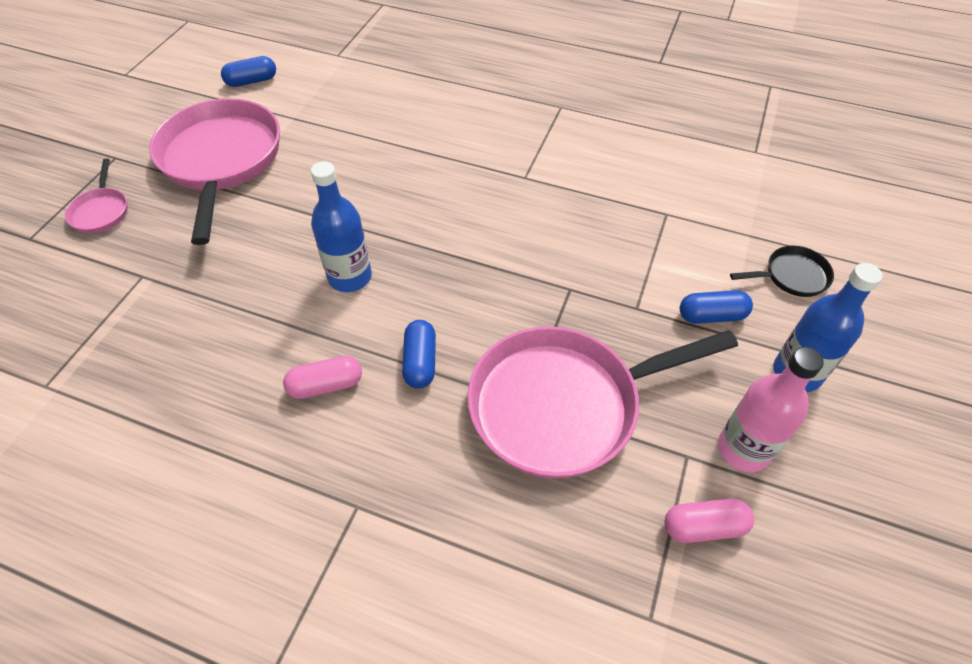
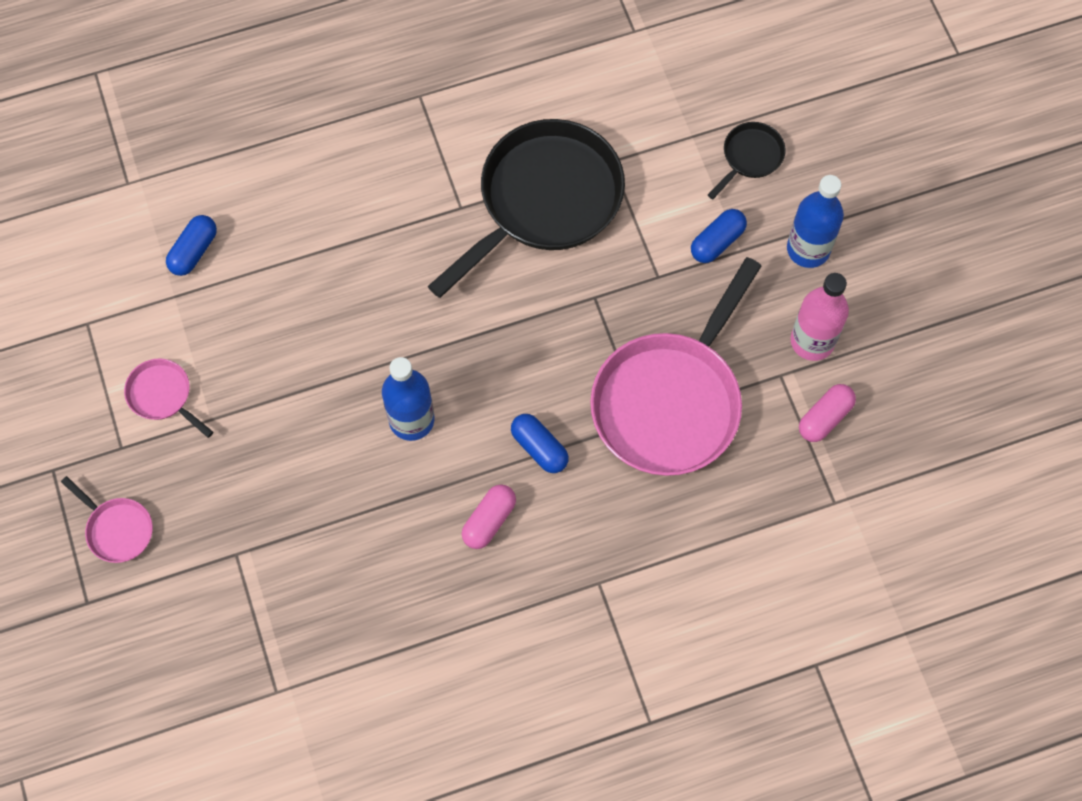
camera: 40 degrees left, 15 degrees up
(221, 160) = (162, 395): pink pan -> pink pan, size x0.44
(252, 81) = (77, 282): blue capsule -> blue capsule (194, 251)
(590, 207) = (544, 200): none -> black pan

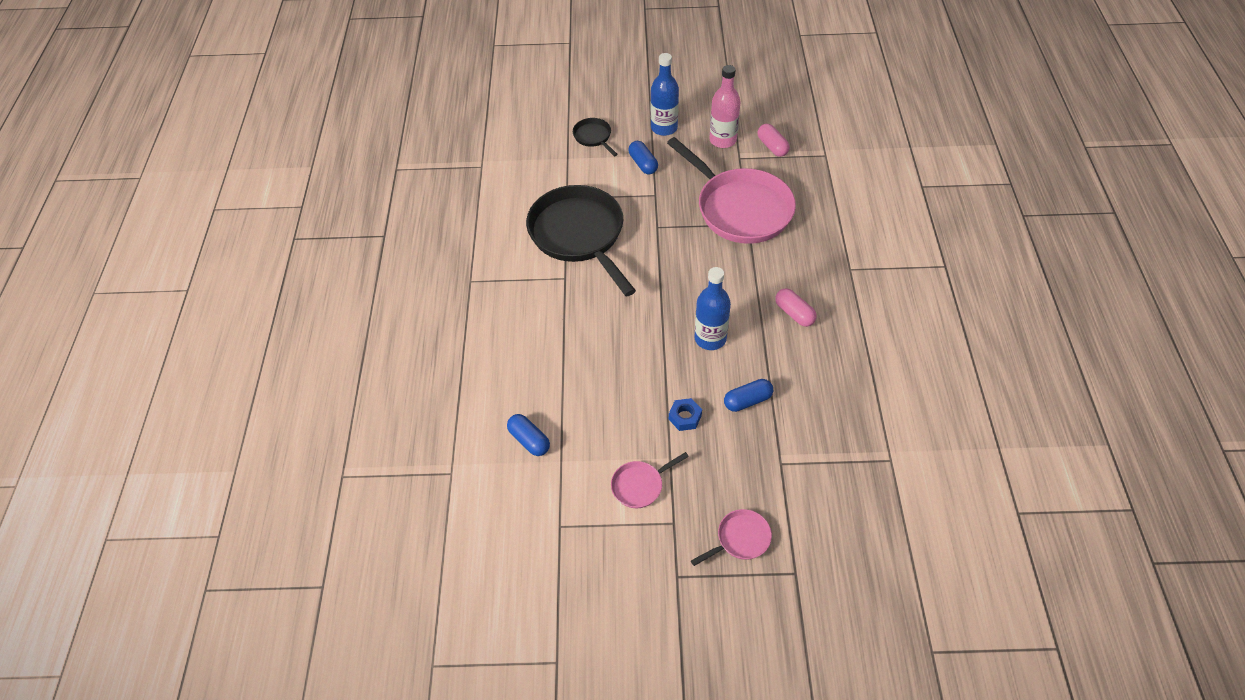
camera: 70 degrees left, 15 degrees down
(275, 421) = (685, 417): none -> blue nut
(539, 448) = (751, 277): blue capsule -> blue capsule (747, 401)

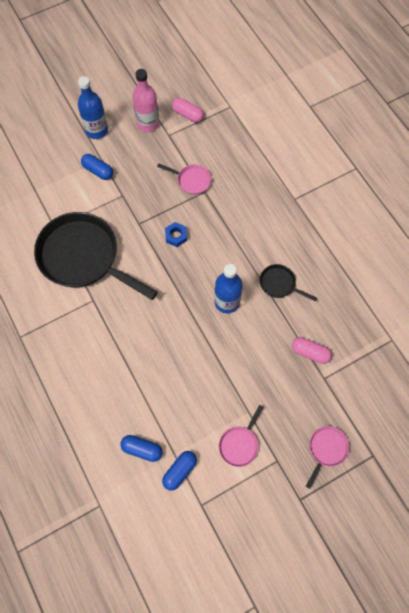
camera: 30 degrees left, 15 degrees up
(593, 137) = (45, 162): black pan -> black pan (279, 284)
(685, 417) = (242, 374): blue nut -> blue nut (176, 236)
(740, 208) = (192, 180): pink pan -> pink pan, size x0.44
(747, 401) = (278, 340): blue capsule -> blue capsule (179, 471)
(794, 313) = (274, 253): pink capsule -> pink capsule (310, 352)

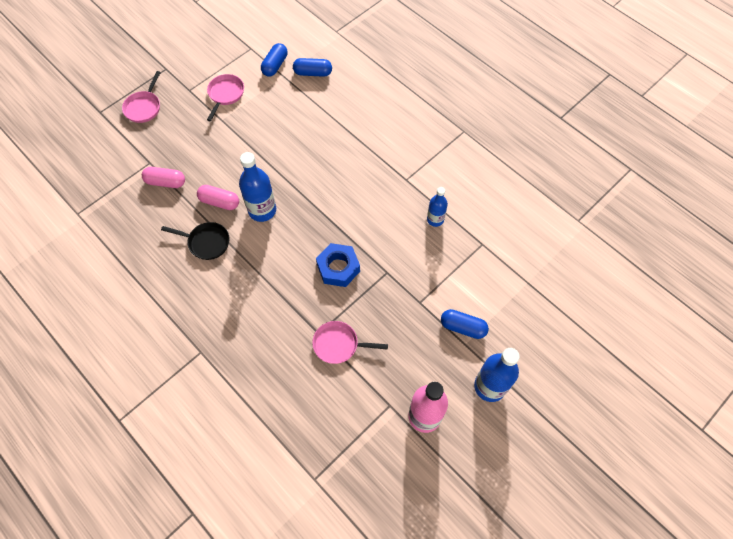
camera: 165 degrees right, 5 degrees down
(83, 257) = (435, 219): black pan -> blue bottle
(176, 236) = (338, 268): blue nut -> blue nut, size x1.51
(188, 114) = (373, 447): pink capsule -> pink capsule (219, 202)

